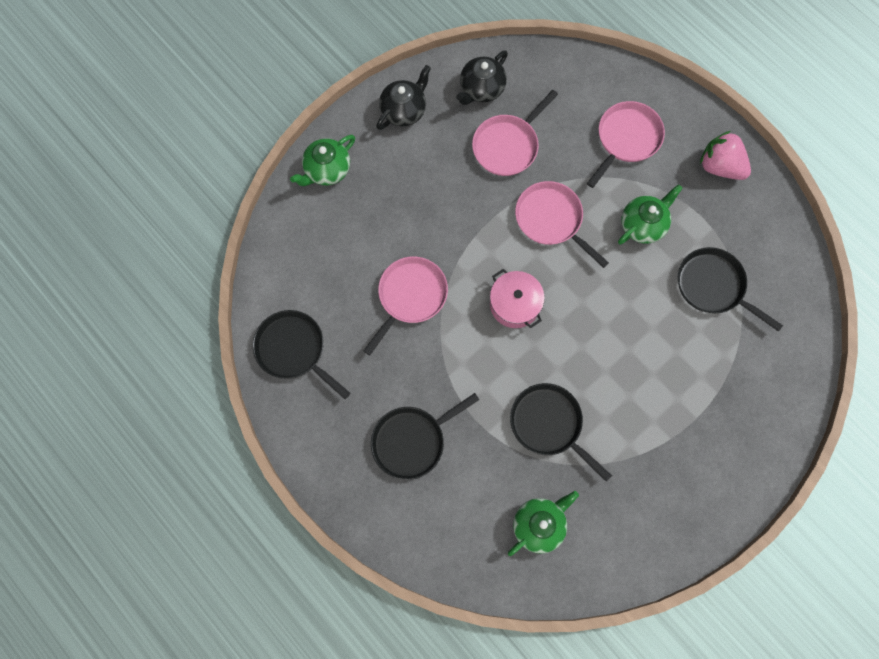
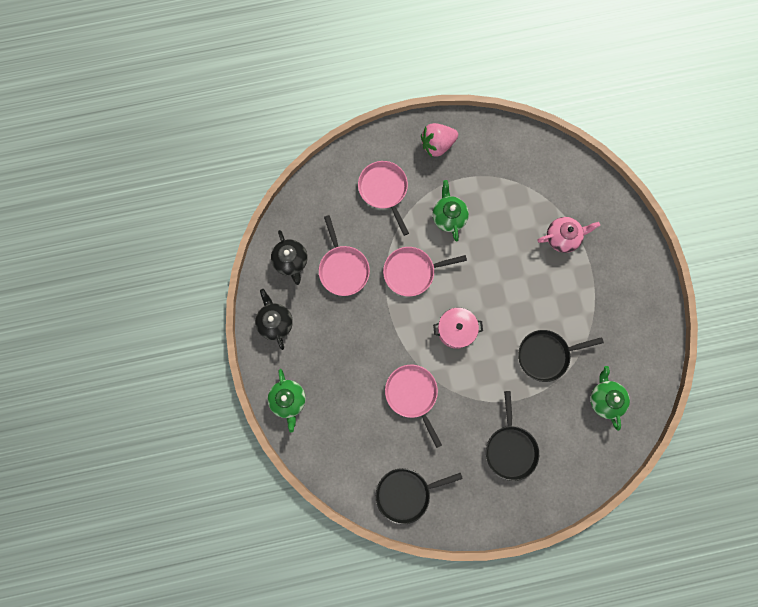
camera: 60 degrees left, 5 degrees up
(706, 368) = (562, 237): none -> pink teapot
(713, 286) = (513, 200): black pan -> none

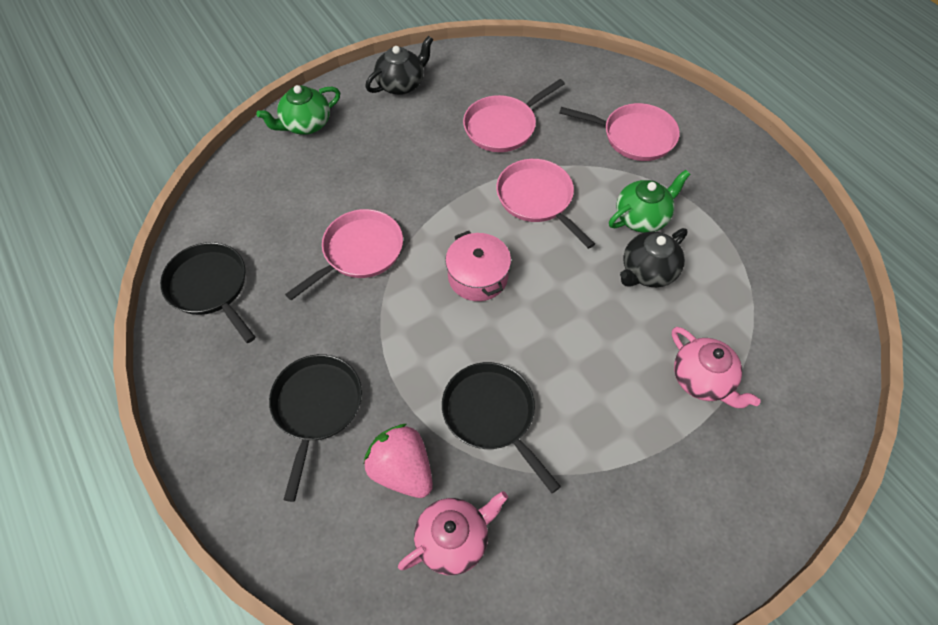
camera: 70 degrees right, 20 degrees down
(291, 261) = (486, 76): black teapot -> black teapot (647, 272)
(384, 190) = (634, 136): pink pan -> pink pan turned 60 degrees clockwise
(437, 145) = (737, 173): pink strawberry -> pink strawberry (402, 470)
(510, 448) = (317, 408): black pan -> black pan turned 120 degrees clockwise
(605, 399) = (453, 539): green teapot -> pink teapot

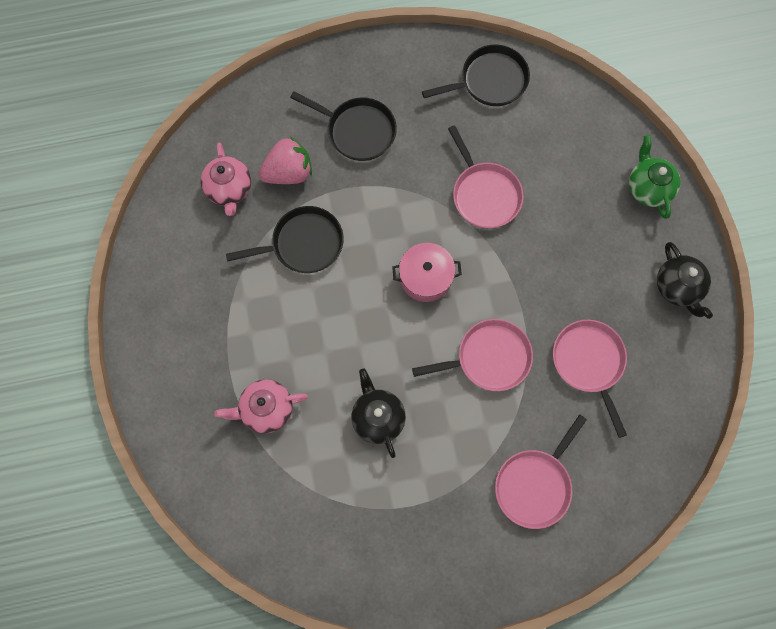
camera: 110 degrees right, 15 degrees up
(642, 217) = (435, 442): green teapot -> none

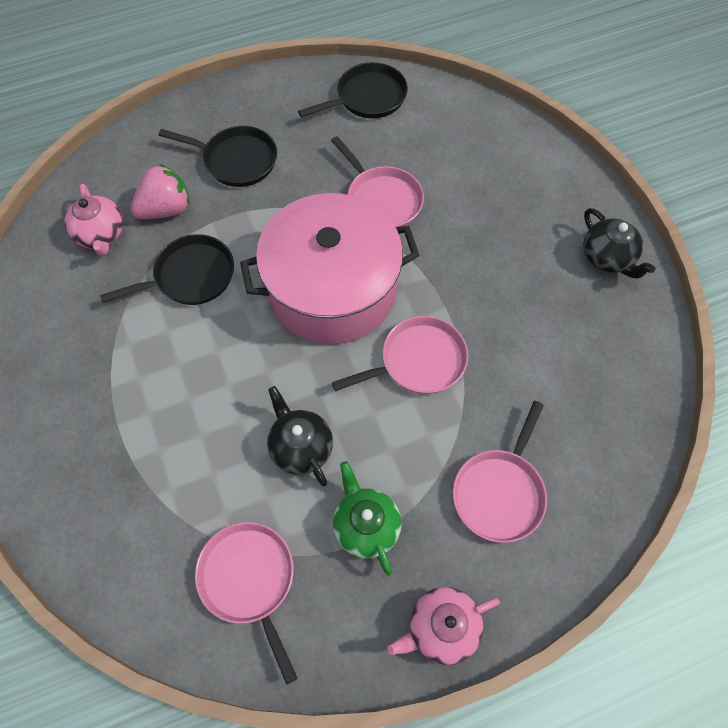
camera: 10 degrees left, 10 degrees down
(266, 409) = (165, 460): pink teapot -> pink teapot (441, 628)
(425, 277) = (332, 289): pink pot -> pink pot, size x2.18
(589, 363) = (531, 348): pink pan -> pink pan (249, 580)
(648, 187) = (551, 169): green teapot -> green teapot (365, 525)

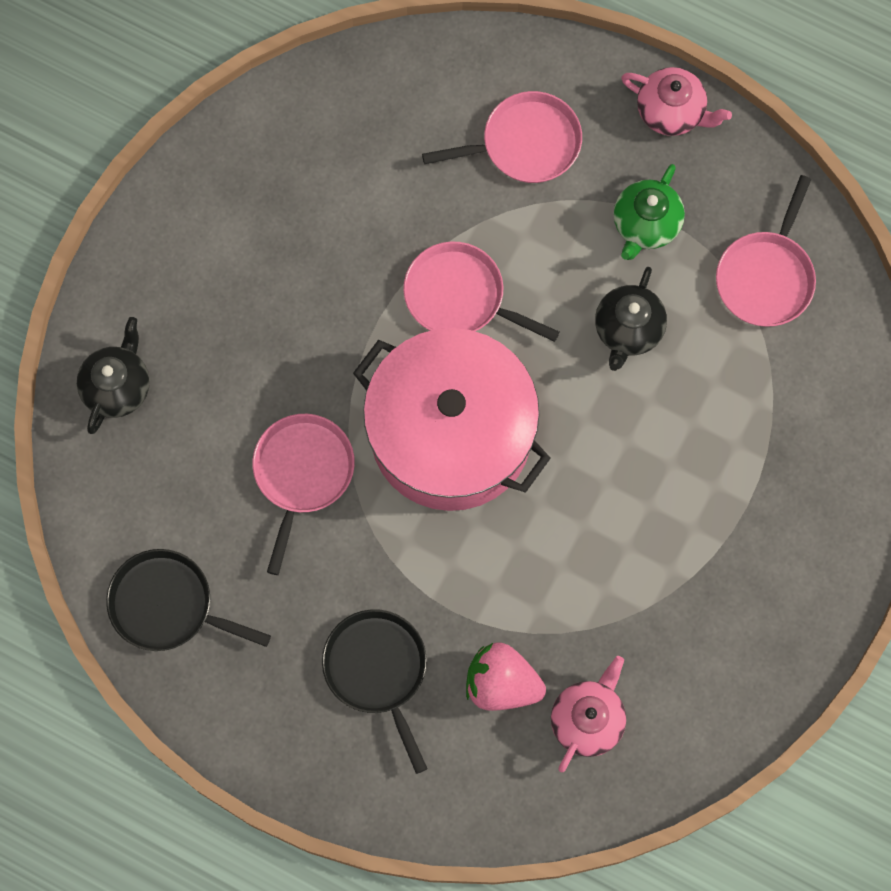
camera: 130 degrees left, 10 degrees up
(190, 276) = (555, 582): black pan -> none
(608, 258) = (194, 208): black teapot -> black teapot (117, 386)

